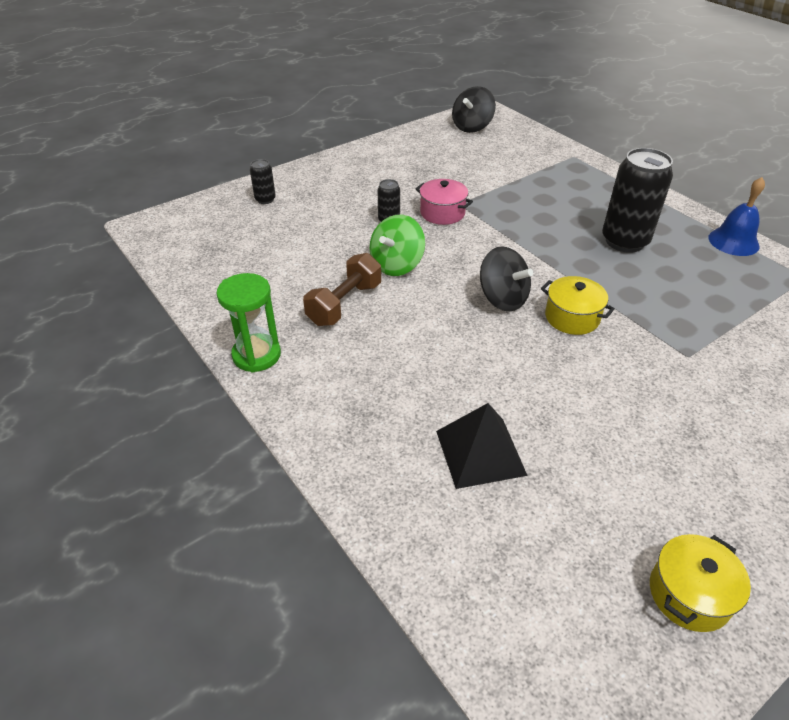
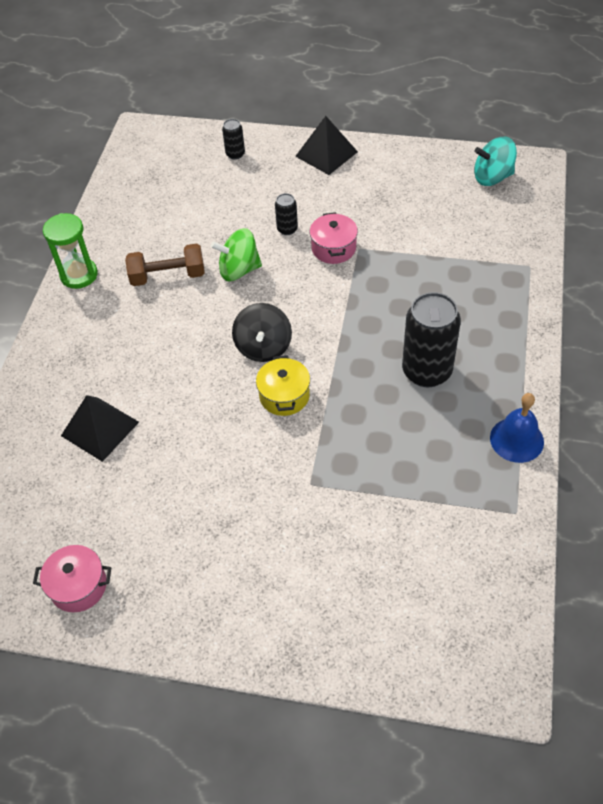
camera: 50 degrees right, 10 degrees up
(340, 166) = (326, 154): none -> black pyramid
(472, 127) = (492, 177): black spinning top -> turquoise spinning top
(689, 594) = (78, 586): yellow pot -> pink pot

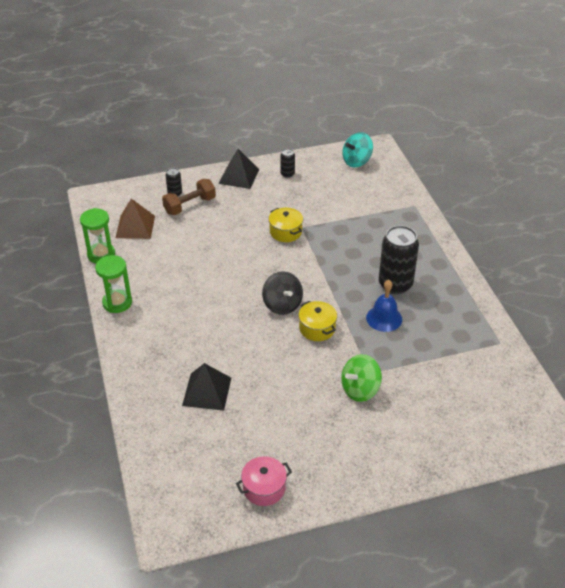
camera: 30 degrees left, 10 degrees down
(102, 207) = (101, 254): none -> green hourglass
(162, 184) = (135, 226): none -> brown pyramid
(168, 276) = (184, 283): brown dumbbell -> brown dumbbell (190, 205)
(239, 270) = (231, 264): green spinning top -> green spinning top (360, 389)
(287, 229) = (246, 229): black can -> black can (287, 174)
(333, 248) = (285, 232): pink pot -> yellow pot
(516, 439) = (473, 304): blue bell -> blue bell (384, 318)

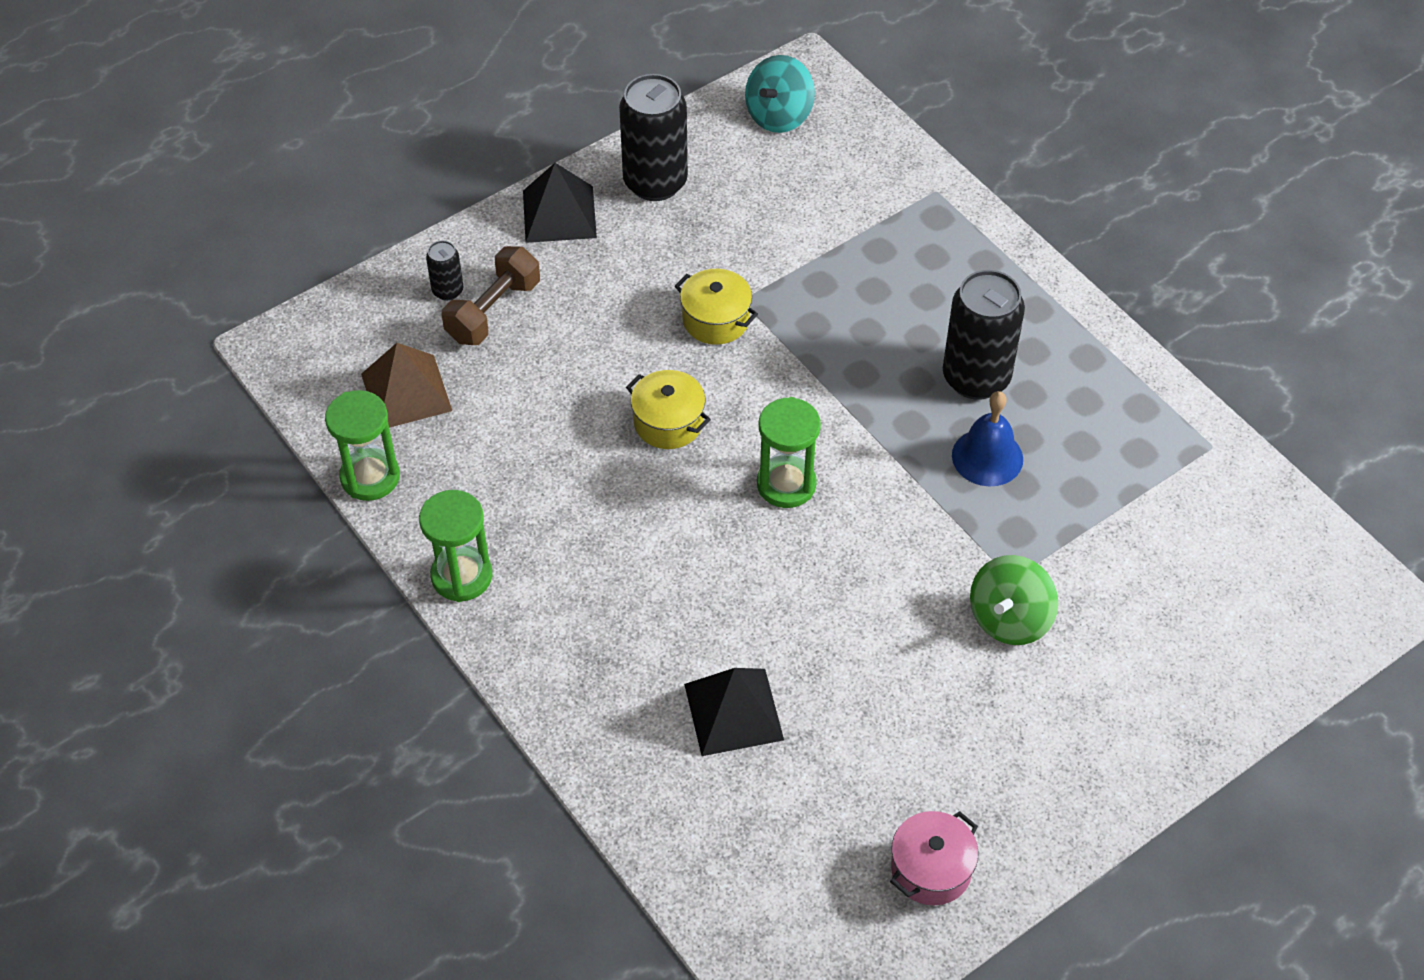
camera: 20 degrees left, 10 degrees up
(282, 305) = (786, 484): black spinning top -> green hourglass
(287, 174) = (655, 182): black can -> black can, size x2.10
(317, 328) = (875, 516): yellow pot -> yellow pot (668, 422)

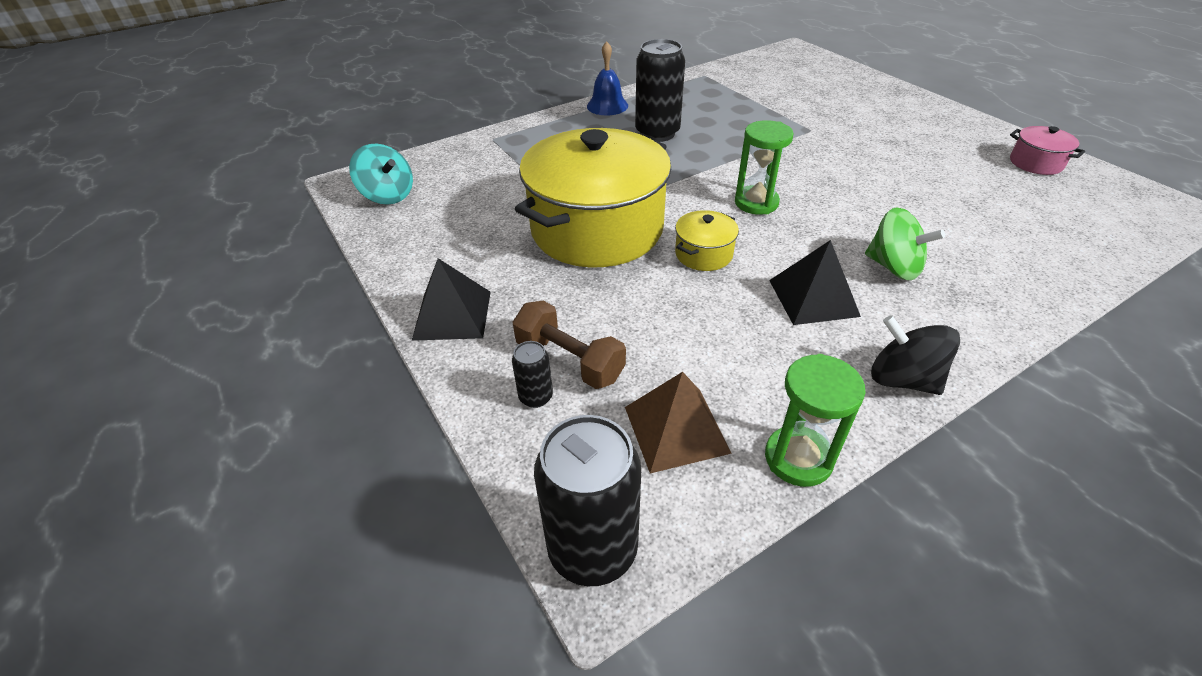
camera: 85 degrees left, 10 degrees down
(461, 576) = (902, 379): green hourglass -> black spinning top
(655, 182) = (435, 257): black can -> black can (592, 549)
(716, 320) = (597, 229): yellow pot -> yellow pot, size x2.42
(734, 712) = (965, 229): black pyramid -> black pyramid (813, 297)
(987, 457) = (720, 133): blue bell -> blue bell (607, 106)
(1009, 619) = (841, 132): green spinning top -> green spinning top (893, 267)

